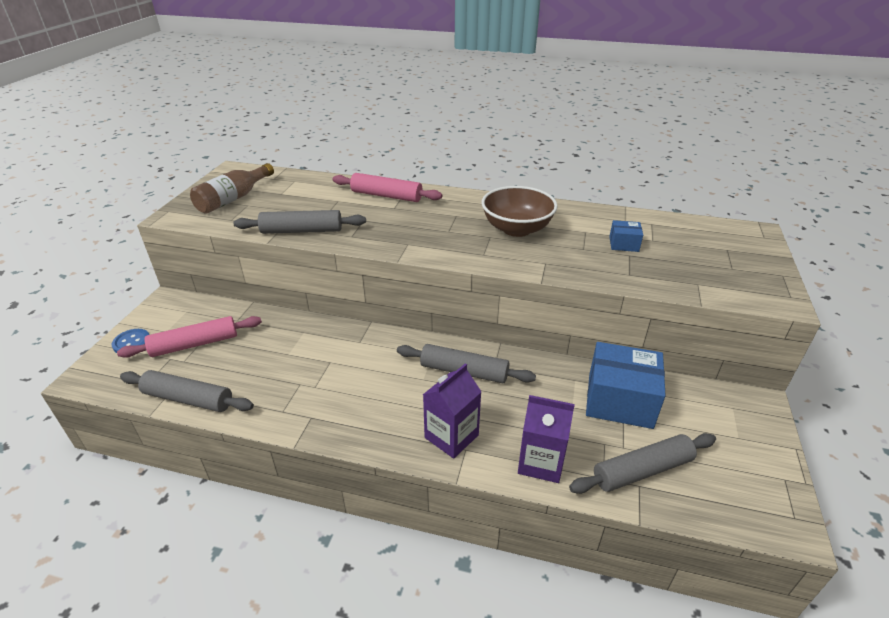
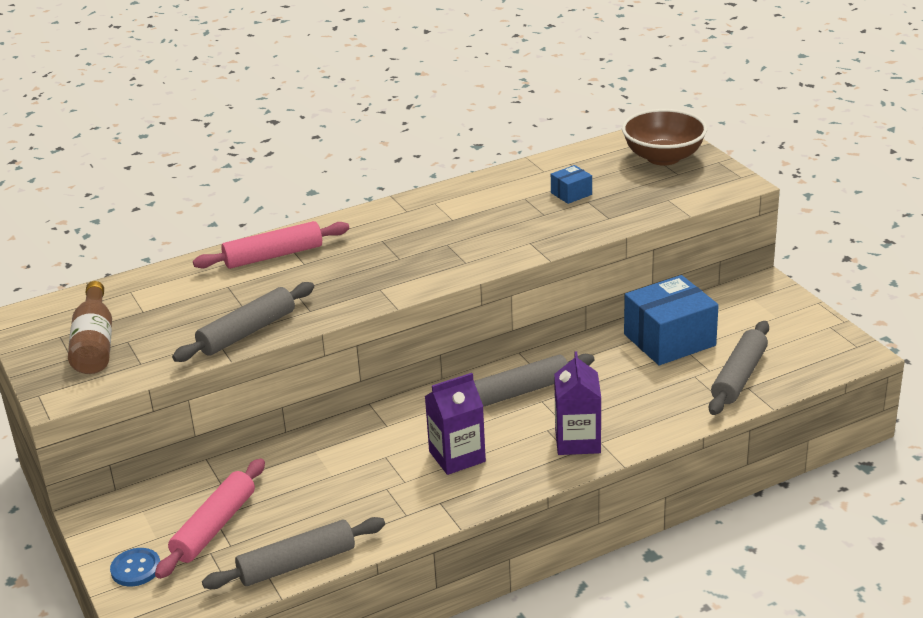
camera: 40 degrees left, 5 degrees down
(516, 229) = (460, 225): brown bowl -> brown bowl (663, 157)
(541, 462) = (665, 415): purple carton -> purple carton (457, 456)

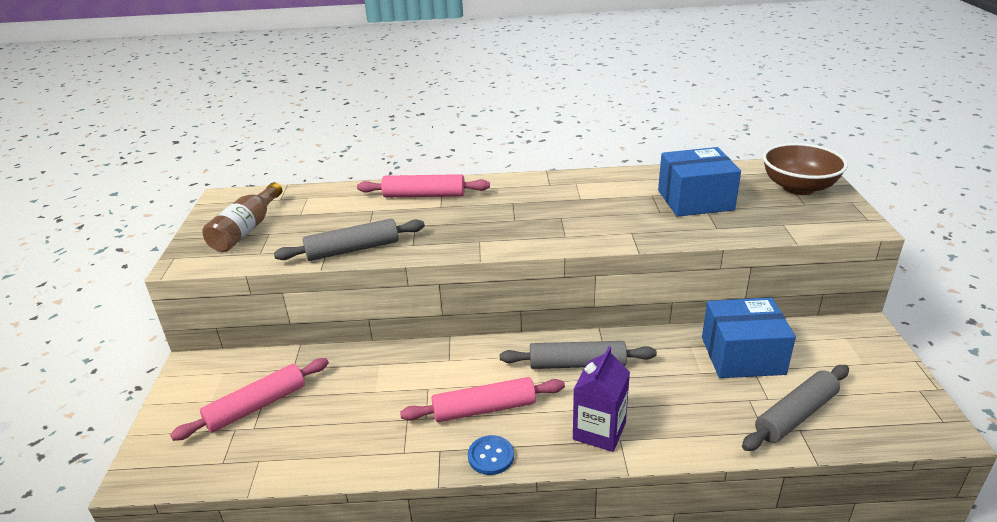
camera: 25 degrees right, 0 degrees up
(136, 569) = (175, 423): blue button -> blue button (491, 456)
(297, 564) = (285, 467): grey rolling pin -> none
(457, 456) = (484, 409): purple carton -> pink rolling pin
(571, 194) = (695, 200): blue box -> blue box, size x2.14

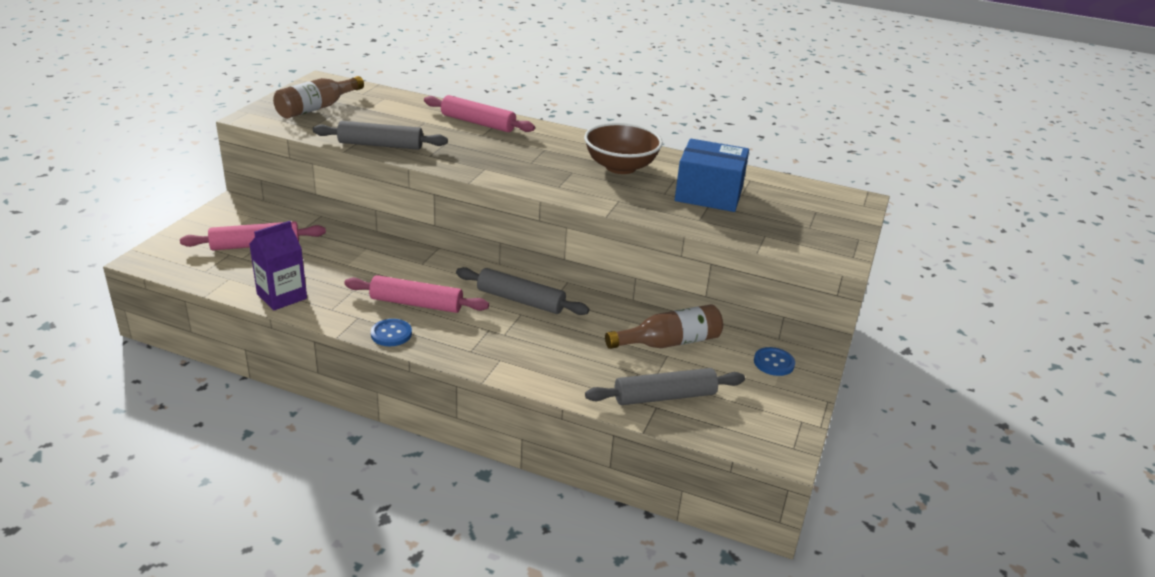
camera: 20 degrees right, 0 degrees up
(599, 431) = (489, 348): purple carton -> purple carton (282, 296)
(742, 355) = (669, 342): blue box -> brown bottle
(798, 187) = (823, 213): brown bowl -> brown bowl (620, 167)
(839, 340) = (773, 363): none -> blue button

